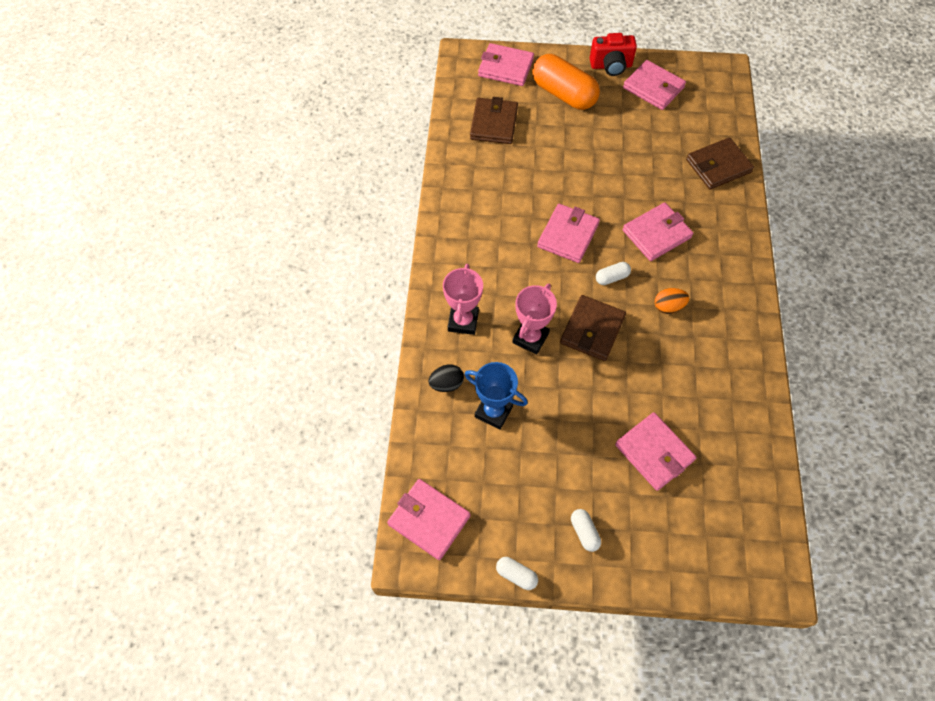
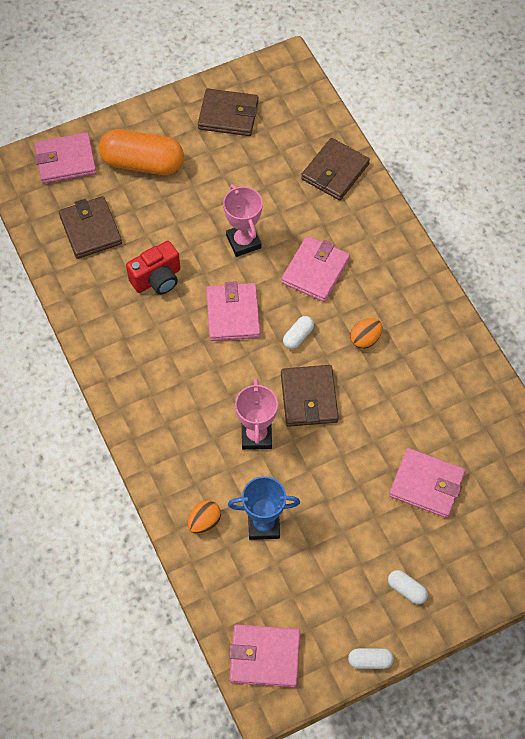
camera: 30 degrees left, 0 degrees up
(446, 384) = (204, 522): black egg -> orange egg
(463, 321) = (183, 452): pink trophy -> pink trophy (243, 242)
(611, 66) = (173, 110): red camera -> red camera (157, 279)
(653, 88) = (228, 115): pink wallet -> brown wallet

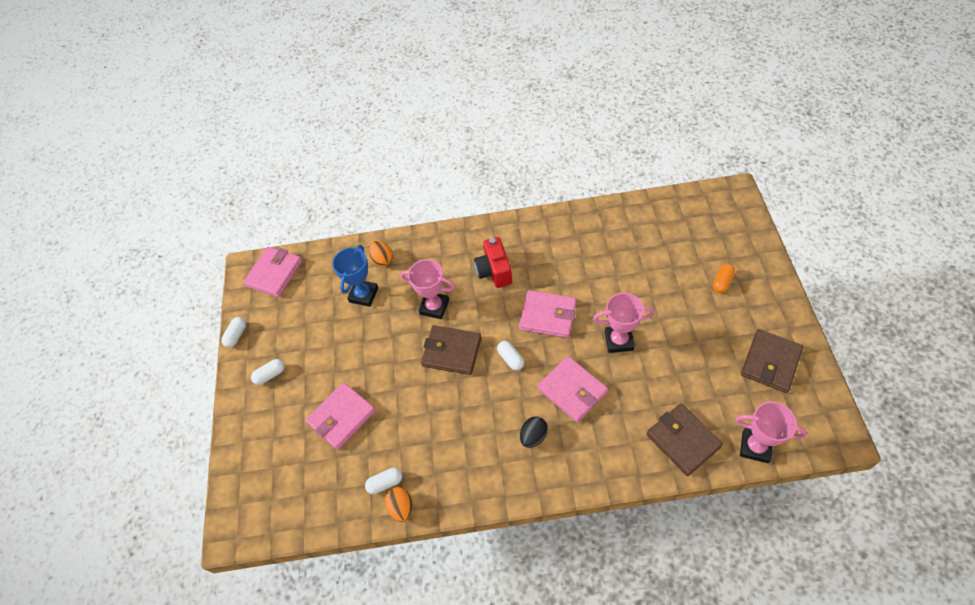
camera: 115 degrees right, 5 degrees down
(65, 161) = (734, 228): pink wallet -> none
(90, 229) = (658, 234): brown wallet -> none
(143, 163) = (722, 282): orange capsule -> orange capsule, size x0.44
(157, 279) = (597, 270): red camera -> red camera (494, 271)
(320, 118) = (755, 447): none -> pink trophy
(365, 339) = (490, 411): orange egg -> orange egg (401, 507)
(377, 293) = (533, 436): none -> black egg
(478, 412) = (385, 483): none -> white capsule

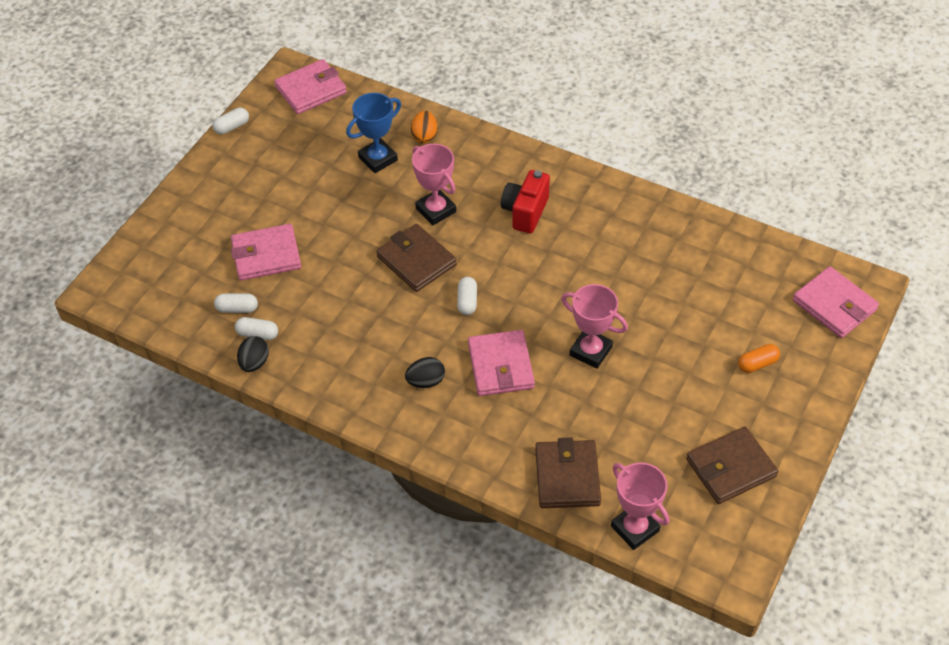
camera: 30 degrees right, 5 degrees down
(270, 375) = (233, 180): white capsule -> white capsule (237, 309)
(401, 507) = (254, 363): orange egg -> black egg
(548, 316) = (540, 285): pink wallet -> pink wallet (834, 305)

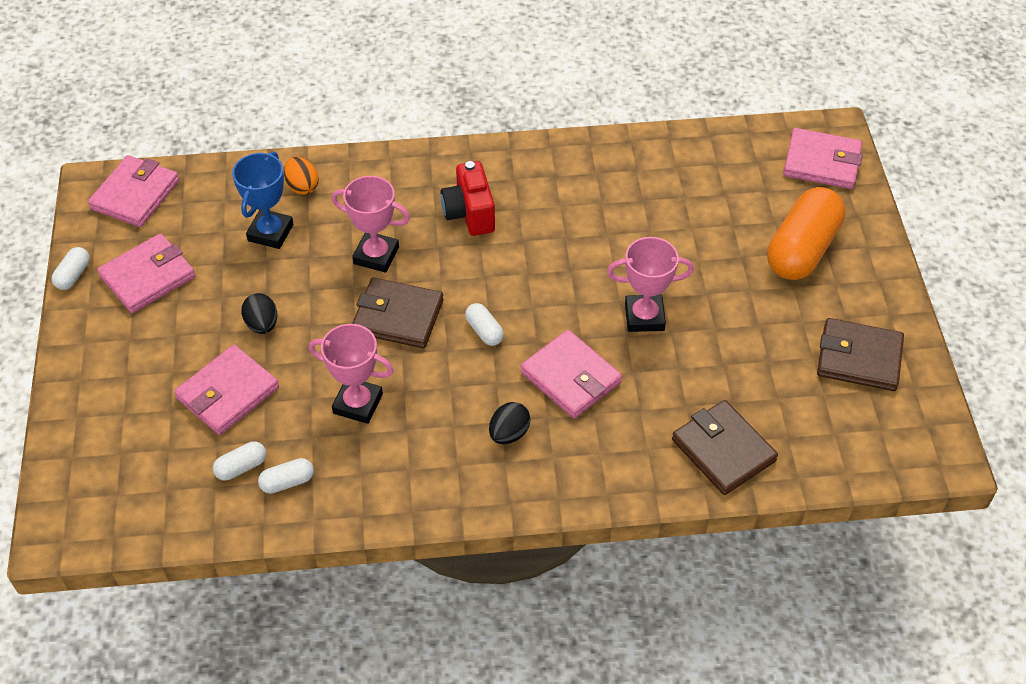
camera: 35 degrees left, 0 degrees up
(254, 363) = (309, 514): black egg -> black egg (262, 324)
(276, 151) = (148, 277): none -> pink wallet
(635, 528) = (824, 464): pink trophy -> pink trophy (358, 403)
(730, 468) = (859, 358): brown wallet -> brown wallet turned 75 degrees clockwise
(757, 364) = (802, 249): orange capsule -> orange capsule, size x2.30

